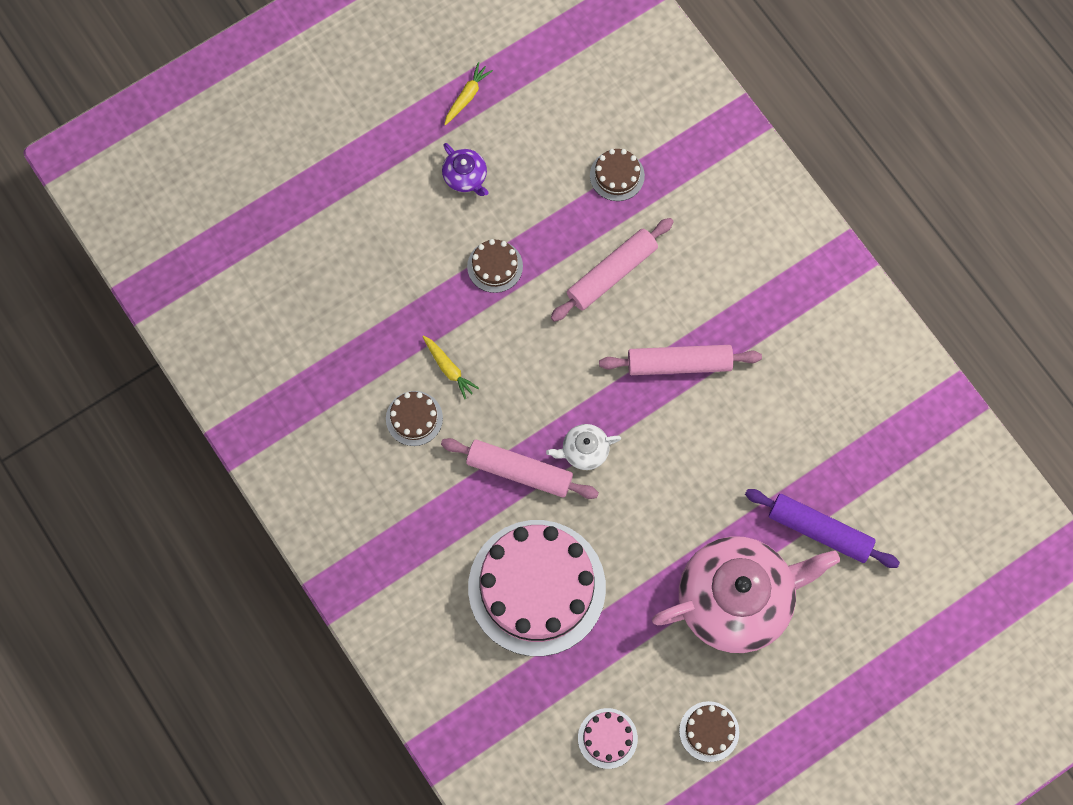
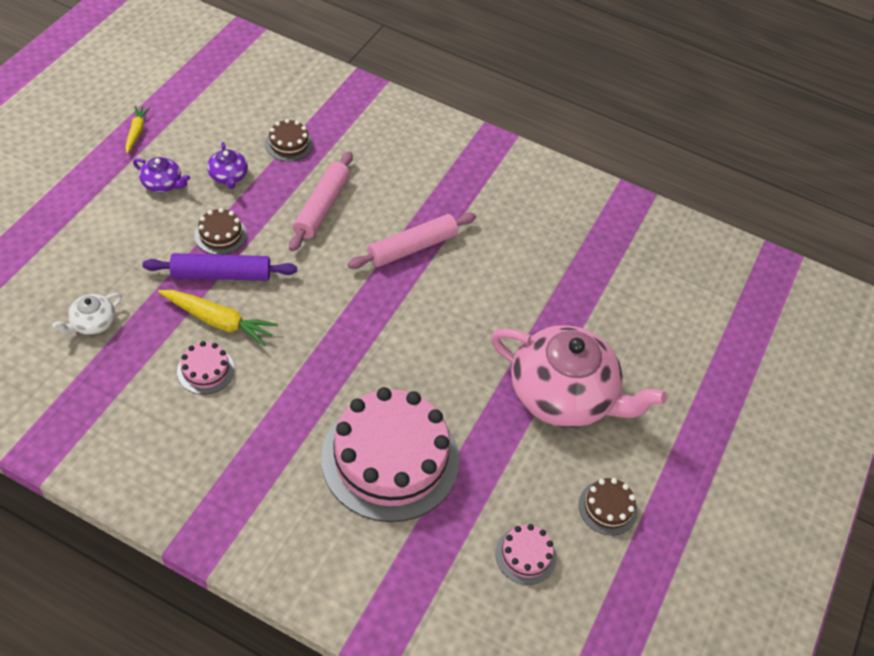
camera: 35 degrees left, 20 degrees down
(414, 418) = (205, 370): brown cake -> pink cake
(449, 369) = (218, 321): yellow carrot -> yellow carrot, size x1.67
(519, 472) = (323, 374): pink rolling pin -> none
(535, 194) = (228, 176): none -> purple teapot
(584, 451) = (371, 337): white teapot -> white teapot (92, 323)
(737, 599) = (563, 395): pink teapot -> pink teapot turned 75 degrees clockwise
(819, 531) = (594, 319): purple rolling pin -> purple rolling pin (221, 275)

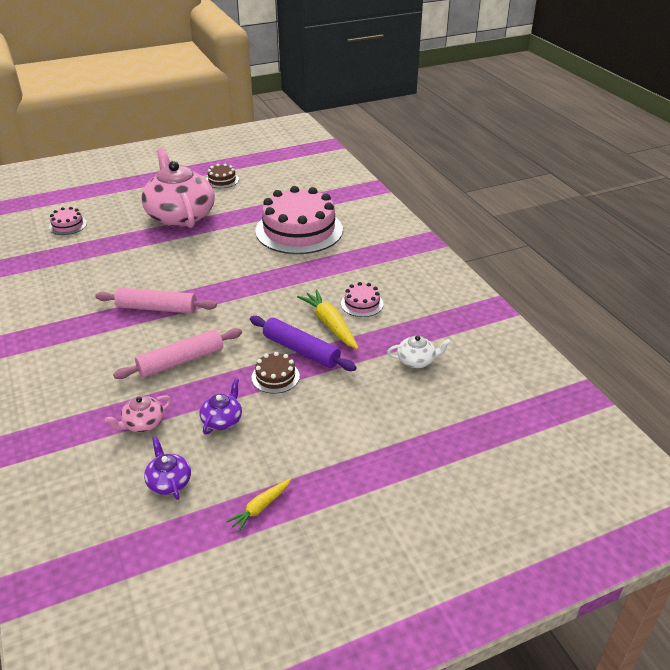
camera: 135 degrees left, 15 degrees down
(162, 183) = (282, 441): purple teapot -> purple teapot (169, 482)
(289, 144) = (143, 423): brown cake -> pink teapot
(525, 555) = (278, 183): pink cake -> pink cake (68, 225)

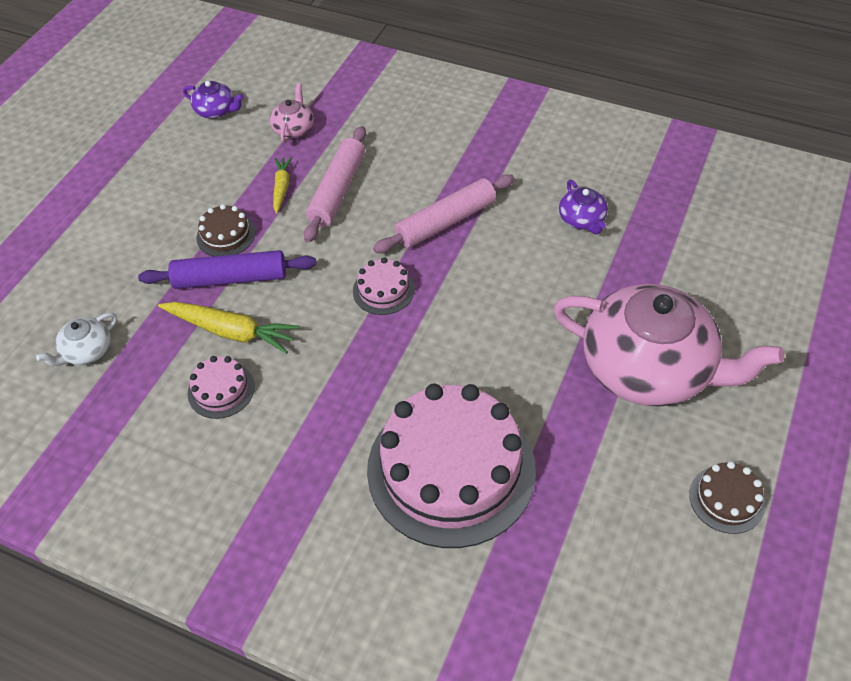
camera: 140 degrees right, 15 degrees up
(68, 225) = (740, 246): pink cake -> pink cake (383, 290)
(222, 420) = (229, 171): purple teapot -> purple teapot (582, 219)
(260, 508) = (124, 137): yellow carrot -> yellow carrot (282, 188)

